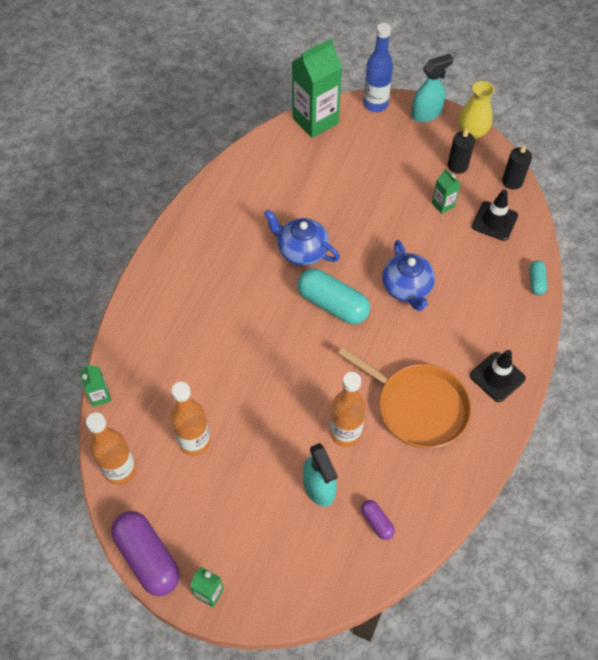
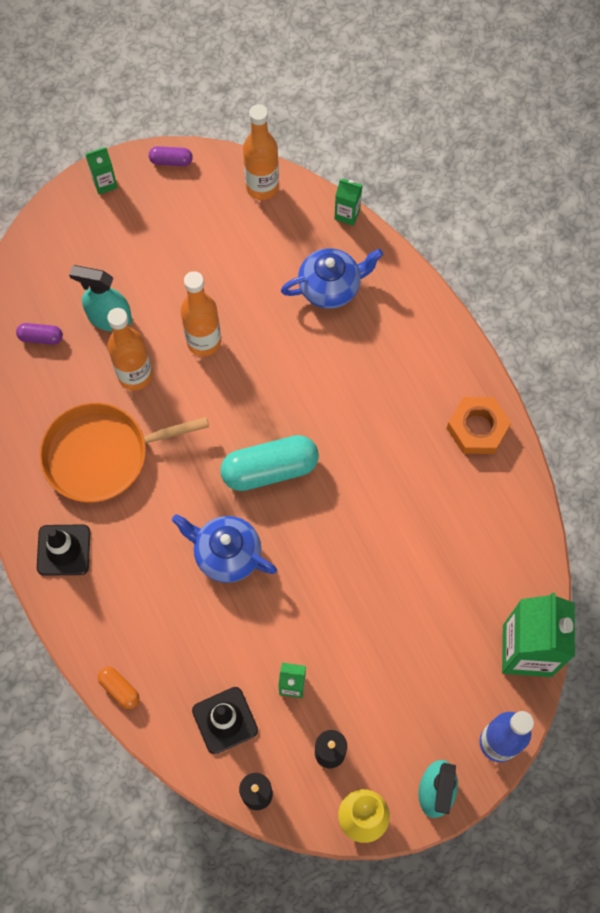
camera: 130 degrees right, 10 degrees up
(148, 557) = (171, 161): purple capsule -> purple capsule, size x0.49
(195, 442) = (236, 256): orange bottle -> orange bottle (204, 342)
(203, 219) = (477, 428): none -> orange nut
(302, 251) = (357, 491): blue teapot -> blue teapot (330, 287)
(536, 282) = (119, 689): turquoise capsule -> orange capsule

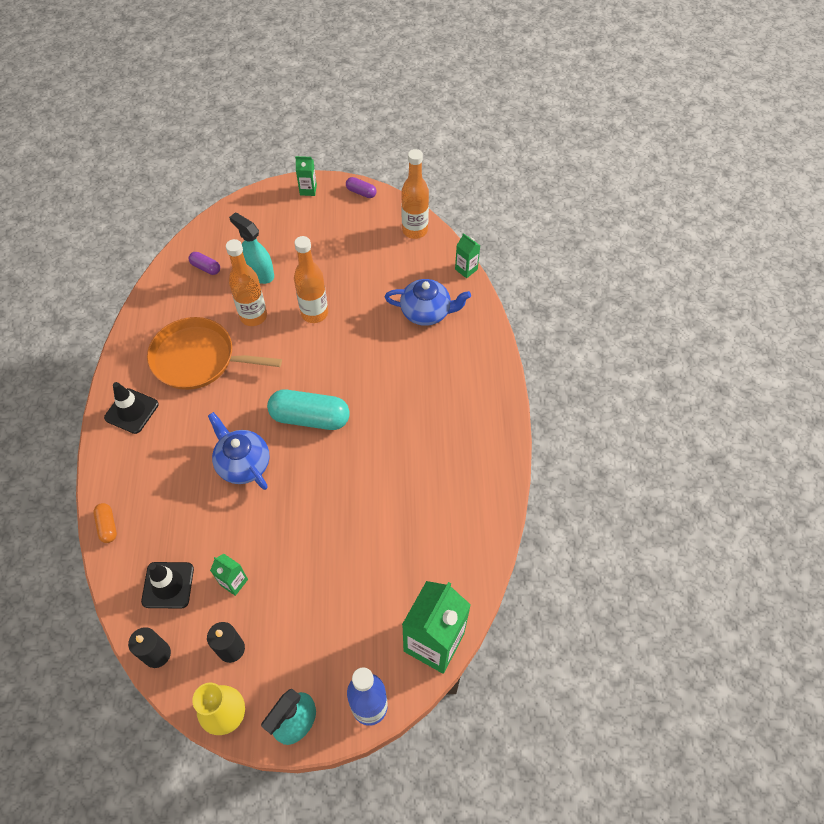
camera: 25 degrees right, 10 degrees down
(477, 428) = (484, 454): orange nut -> none

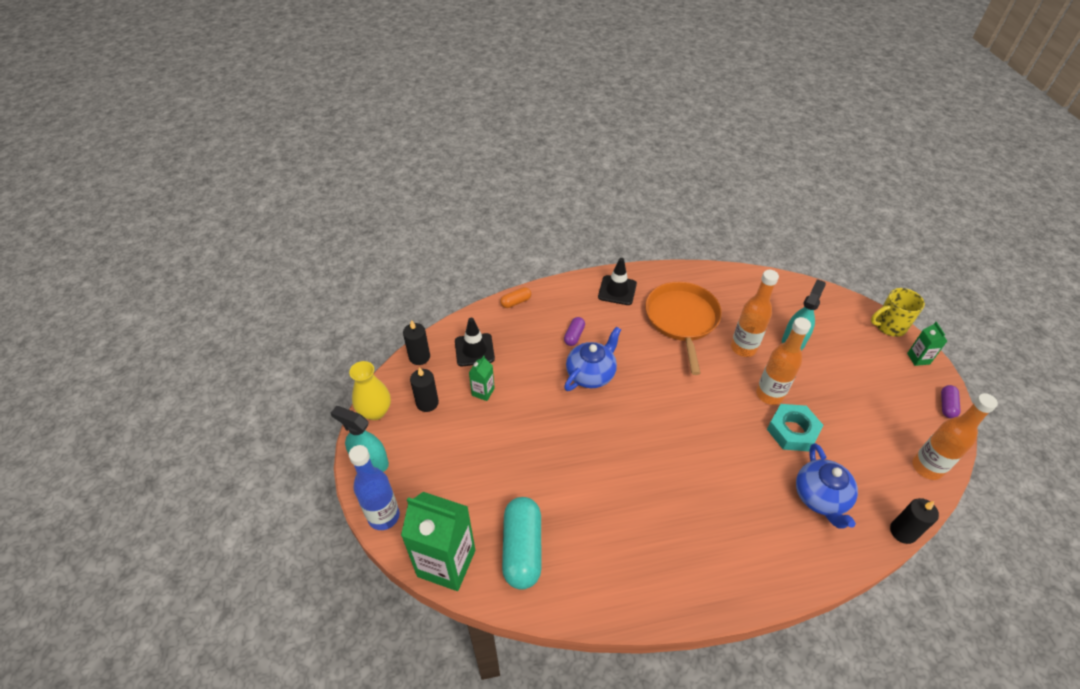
camera: 80 degrees right, 10 degrees down
(206, 268) = (778, 302): purple capsule -> purple capsule (574, 336)
(265, 195) = (889, 326): none -> yellow mug
(310, 418) = (652, 414): turquoise capsule -> turquoise capsule (522, 549)
(358, 309) = (792, 431): none -> turquoise nut
(466, 269) = (903, 532): green carton -> black candle

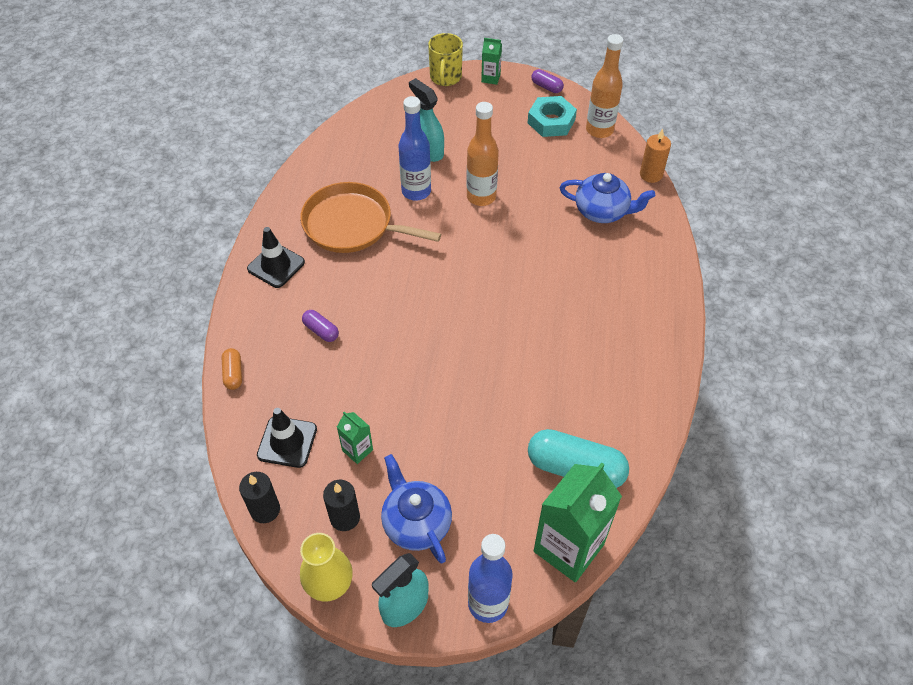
camera: 70 degrees left, 5 degrees up
(591, 374) = (384, 333): blue teapot -> blue teapot (416, 523)
(743, 348) = (416, 191): orange bottle -> blue bottle
(792, 431) = (528, 199): turquoise nut -> turquoise nut (551, 121)
(903, 532) = (651, 175): black candle -> orange candle

